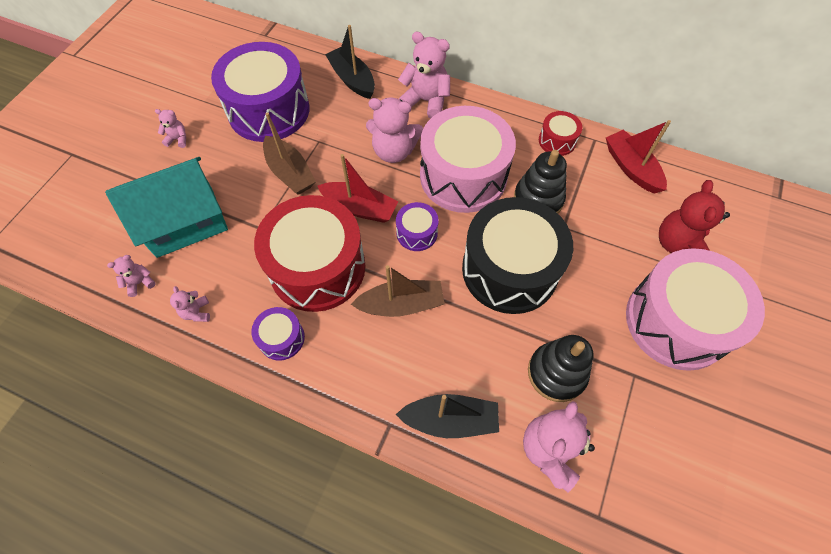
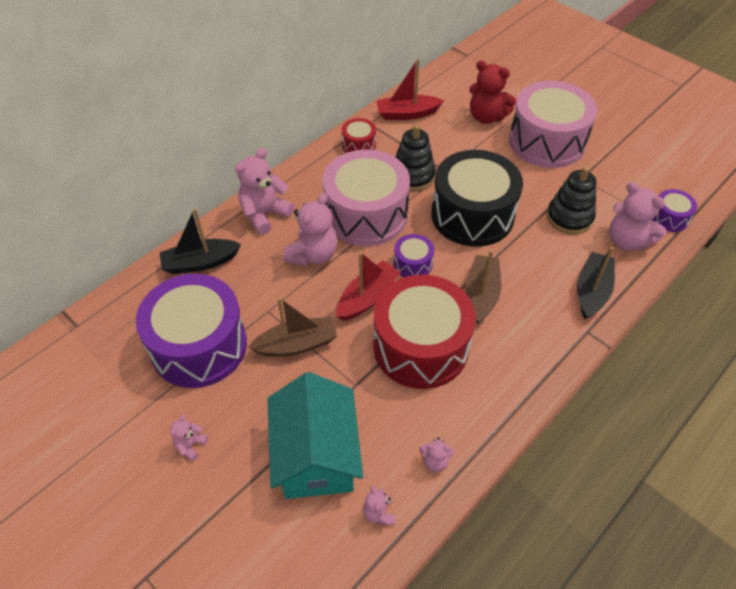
camera: 70 degrees left, 10 degrees down
(281, 338) = (487, 392): purple drum -> purple drum (669, 218)

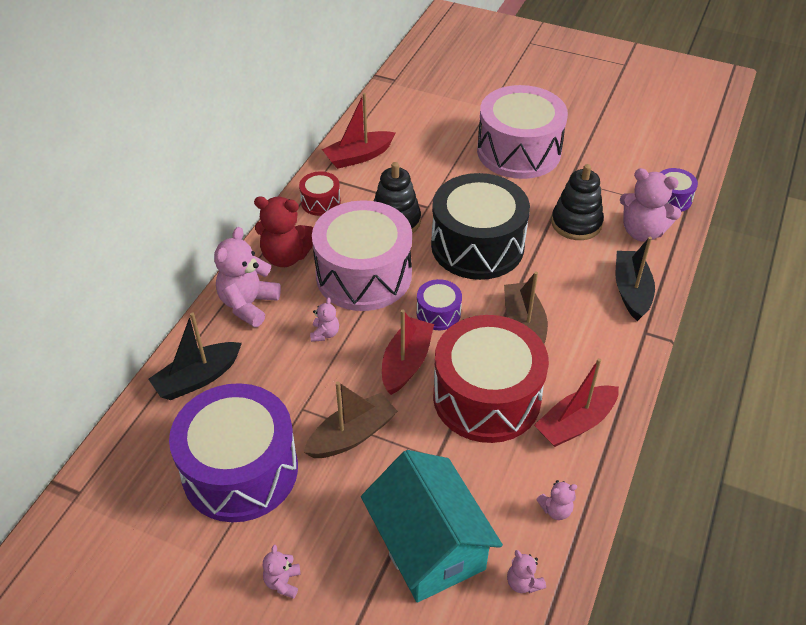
camera: 20 degrees left, 5 degrees down
(313, 255) = (325, 333): pink teddy bear -> pink teddy bear, size x0.49
(486, 117) = (445, 140): red teddy bear -> red teddy bear (286, 256)
(487, 393) = (575, 423): none -> red boat

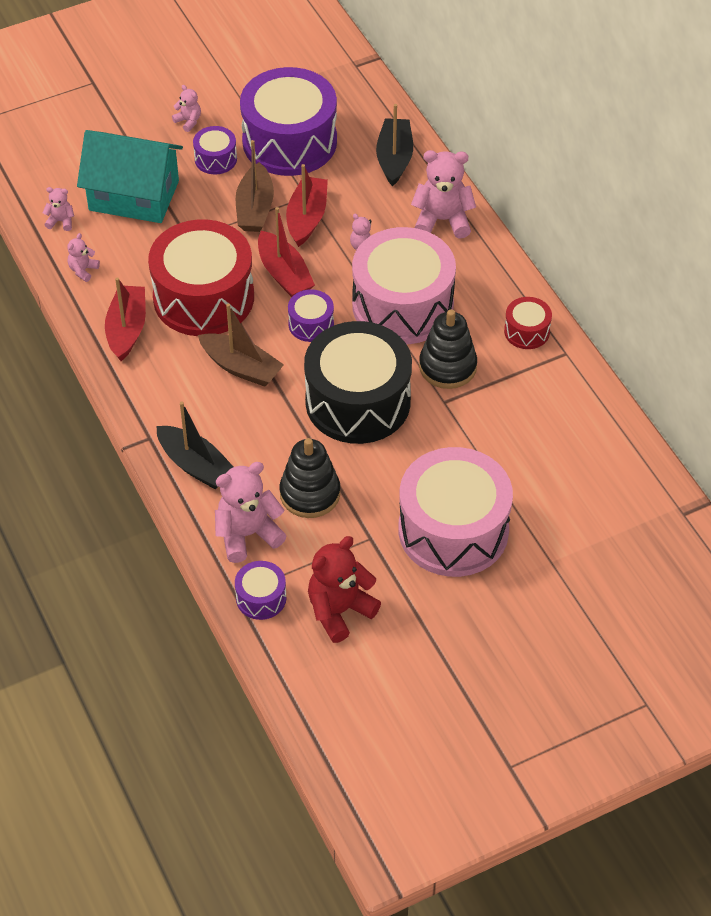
camera: 130 degrees right, 5 degrees up
(248, 304) = (442, 220): pink teddy bear -> pink teddy bear turned 60 degrees counterclockwise
(286, 256) = (476, 270): red teddy bear -> red teddy bear (339, 611)
(316, 514) = (215, 159): none -> purple drum
(358, 156) = (569, 398): red boat -> red boat (307, 218)

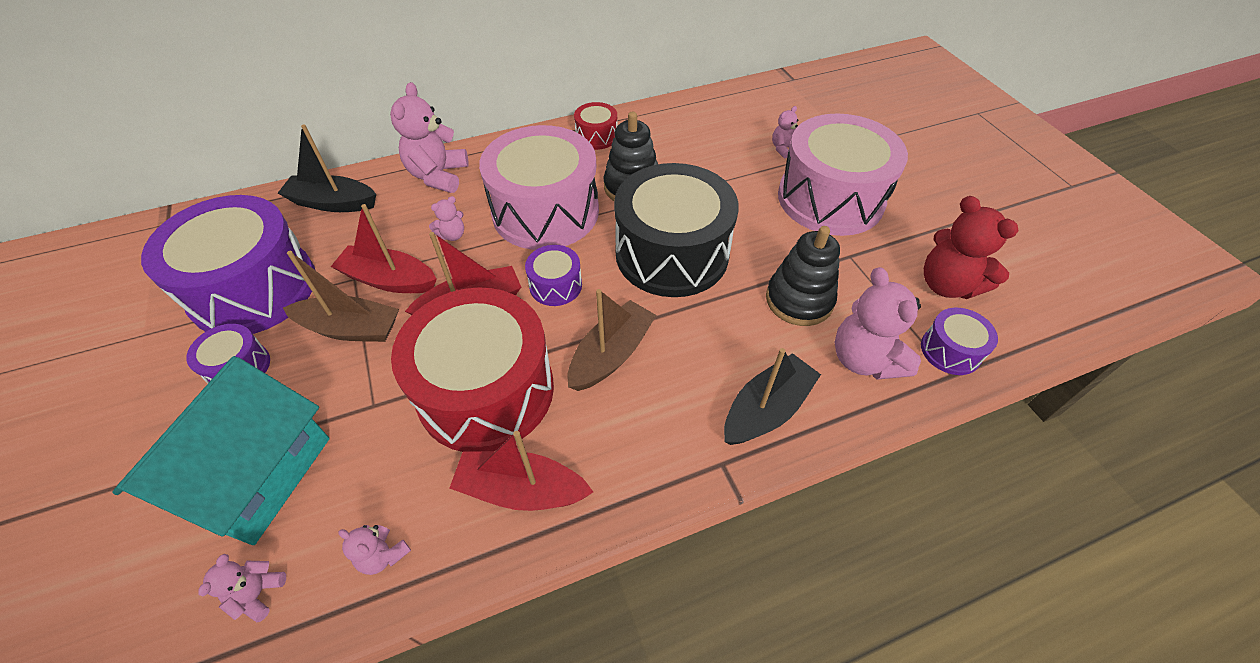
camera: 85 degrees left, 0 degrees up
(188, 121) = (145, 397): pink teddy bear -> pink teddy bear (783, 149)

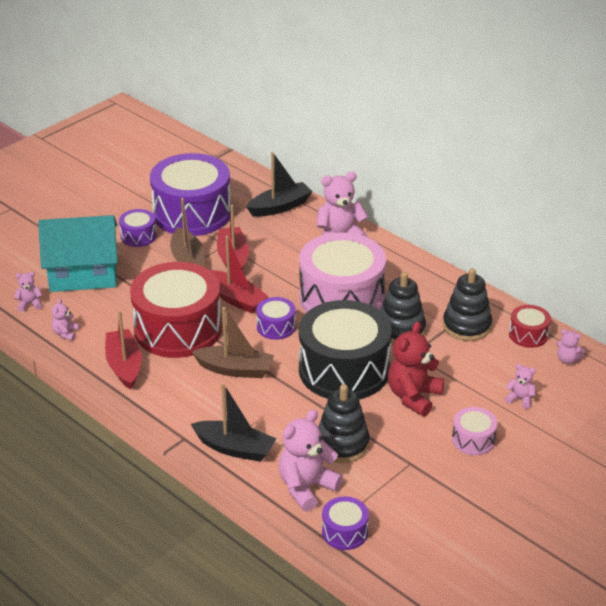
camera: 65 degrees right, 15 degrees down
(333, 203) = (280, 207): black boat -> black boat turned 75 degrees clockwise
(452, 235) = (288, 267): pink teddy bear -> pink teddy bear (567, 359)
(596, 136) = (447, 293): red drum -> red drum (528, 335)
(656, 142) = (467, 326): none -> black stacking toy
(830, 199) = (473, 440): pink drum -> pink drum, size x0.45
(947, 285) = (416, 523): red teddy bear -> red teddy bear (413, 397)

